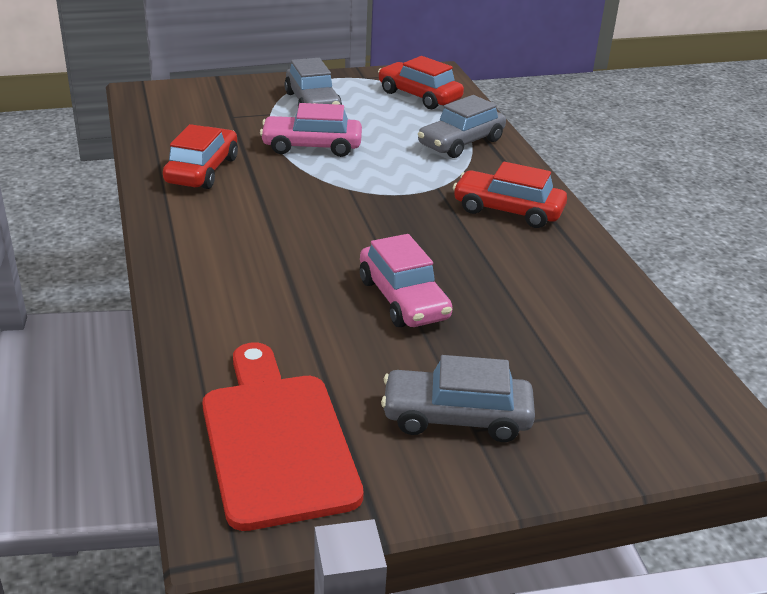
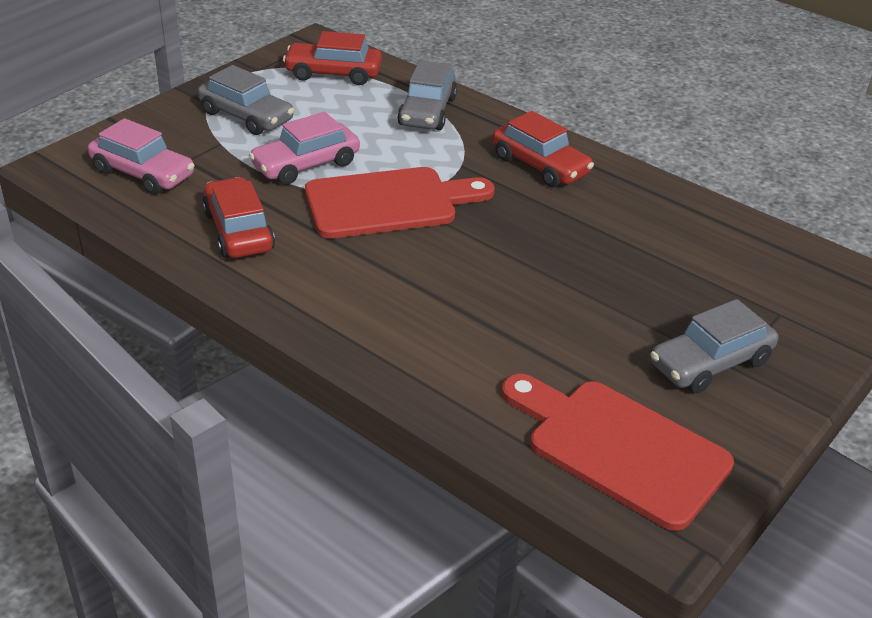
camera: 35 degrees left, 5 degrees up
(339, 192) = (389, 203): none -> red cutting board
(403, 299) = (561, 283): pink car -> pink car (143, 173)
(508, 210) = (540, 165): red car -> red car turned 120 degrees counterclockwise

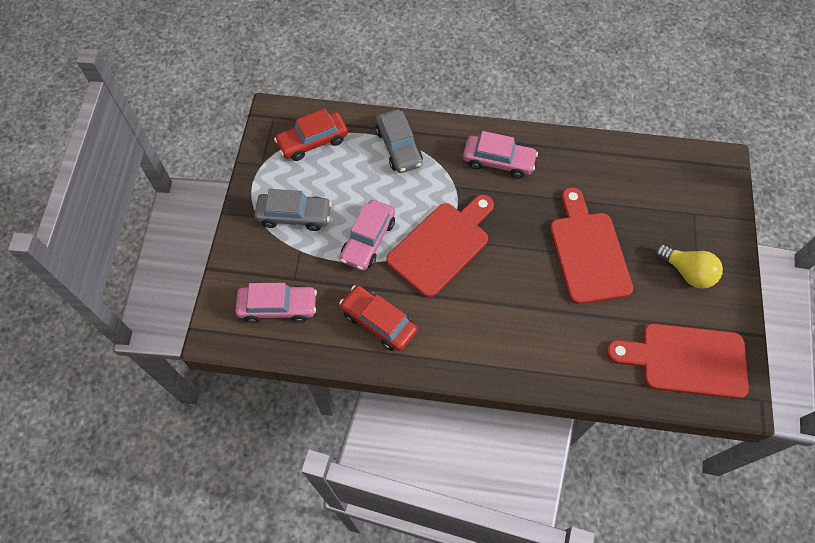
camera: 30 degrees left, 25 degrees up
(540, 165) = (498, 161): red car -> pink car
(578, 284) = (588, 252): none -> red cutting board
(710, 363) = (687, 272): grey car -> yellow light bulb

